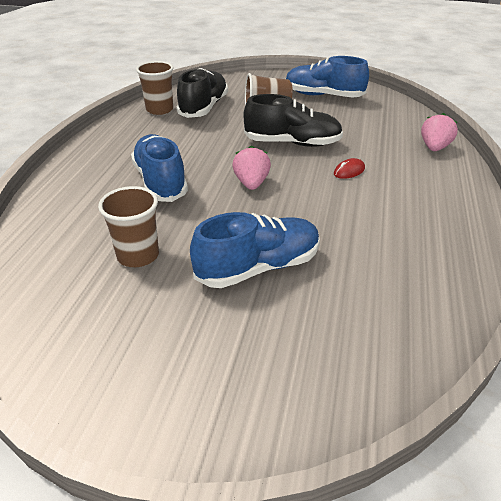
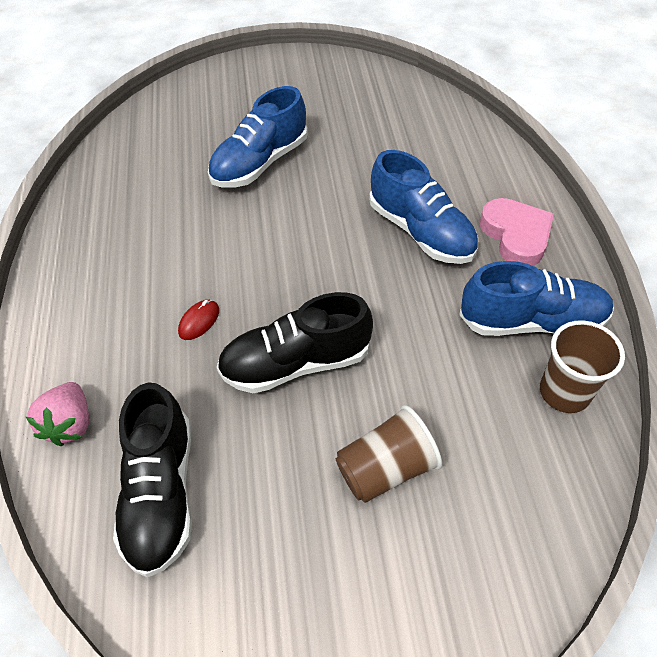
camera: 160 degrees right, 15 degrees up
(99, 165) = (516, 236): none -> pink heart
(138, 255) = (368, 145): brown cup -> none
(204, 108) = (496, 426): black shoe -> black shoe (161, 493)
(251, 183) = (315, 260): pink strawberry -> none
(323, 96) = (292, 571): blue shoe -> blue shoe (531, 321)

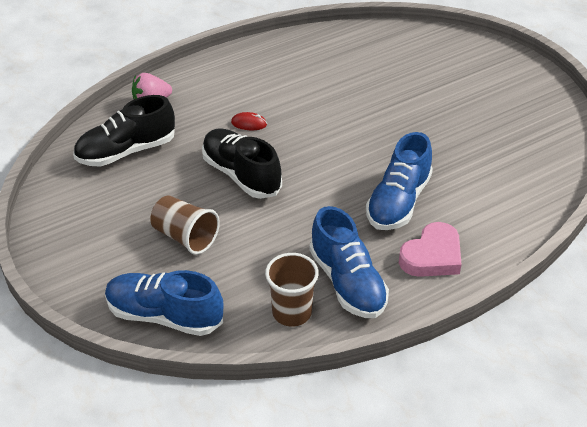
camera: 65 degrees right, 10 degrees down
(260, 163) = (408, 101): blue shoe -> blue shoe (164, 316)

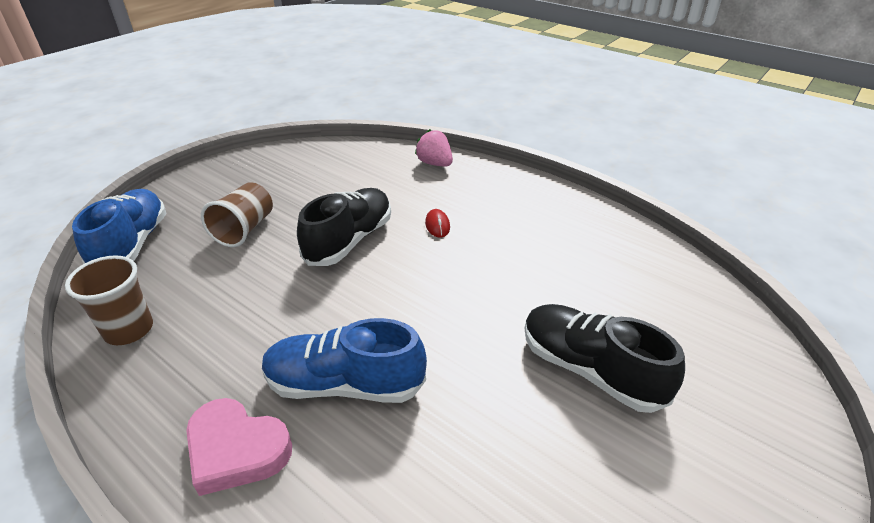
camera: 70 degrees right, 5 degrees down
(126, 151) = (357, 169): black shoe -> black shoe (590, 370)
(347, 282) = (179, 367): blue shoe -> none

